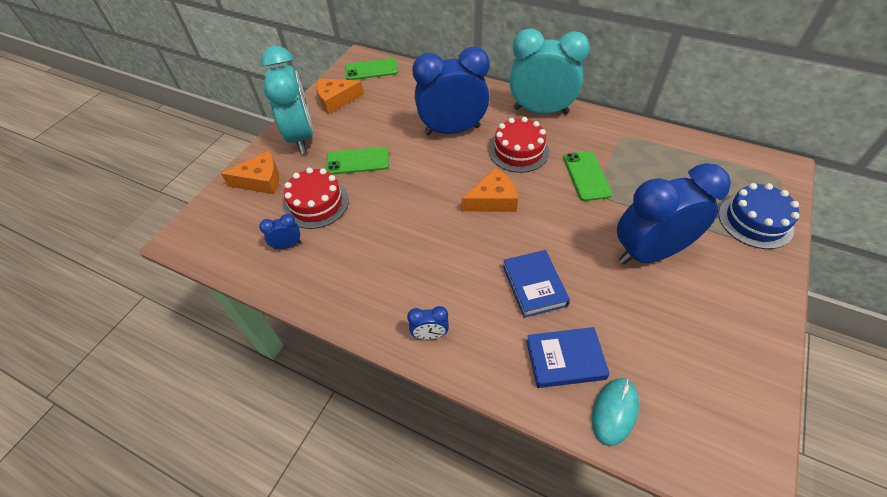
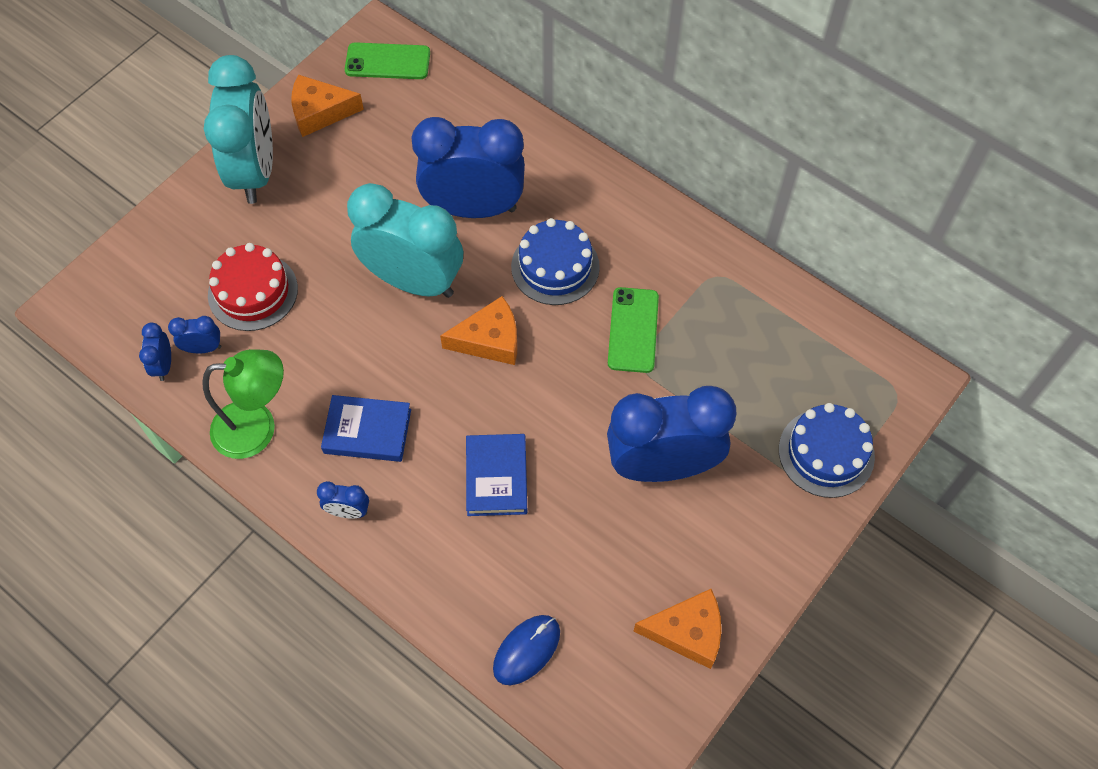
camera: 10 degrees right, 10 degrees up
(260, 262) = (164, 365): none -> blue clock
(261, 180) = (185, 236): orange cheese -> orange cheese (687, 632)
(342, 290) = (257, 428): none -> green lamp
(357, 161) = (324, 233): green phone -> none
(518, 151) = (555, 267): red cake -> blue cake
(540, 111) = (615, 201): turquoise clock -> turquoise clock (413, 281)
(565, 360) = (496, 579): blue book -> blue book (367, 431)
(614, 411) = (526, 650): turquoise mouse -> blue mouse

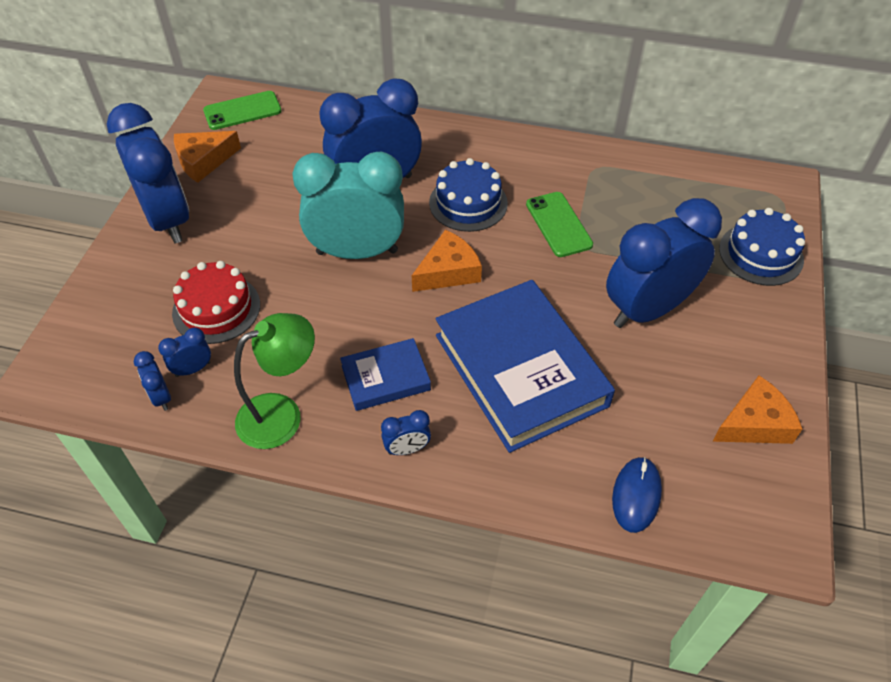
camera: 25 degrees left, 10 degrees down
(254, 171) = (168, 220): turquoise clock -> blue clock
(496, 477) = (520, 370): blue book -> blue book, size x2.02

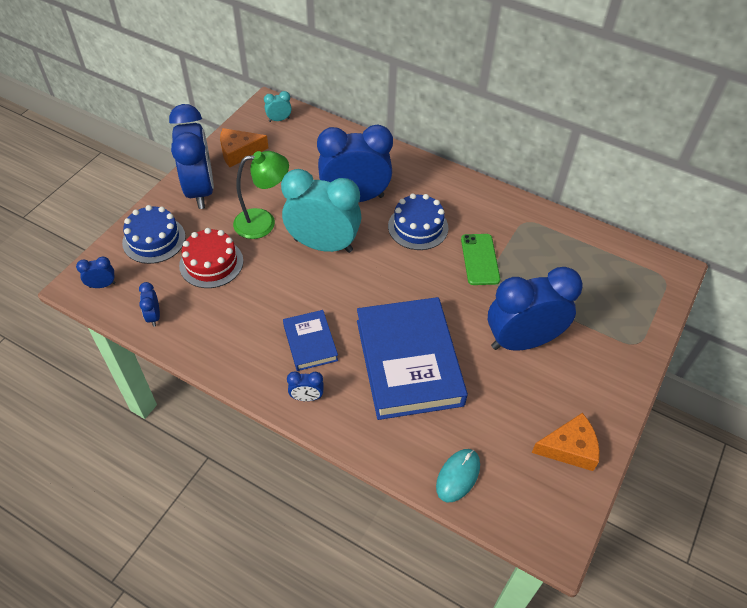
camera: 15 degrees right, 0 degrees up
(193, 369) = (181, 302): blue clock -> blue clock (102, 285)
(242, 111) = (279, 120): green phone -> turquoise clock
(282, 414) = (230, 350): green lamp -> green lamp (263, 222)
(385, 378) = (310, 343): blue book -> blue book turned 75 degrees clockwise
(448, 271) = (384, 275): orange cheese -> none
(636, 495) = (458, 476): blue mouse -> turquoise mouse
(761, 254) = (630, 320): blue cake -> blue cake (154, 239)

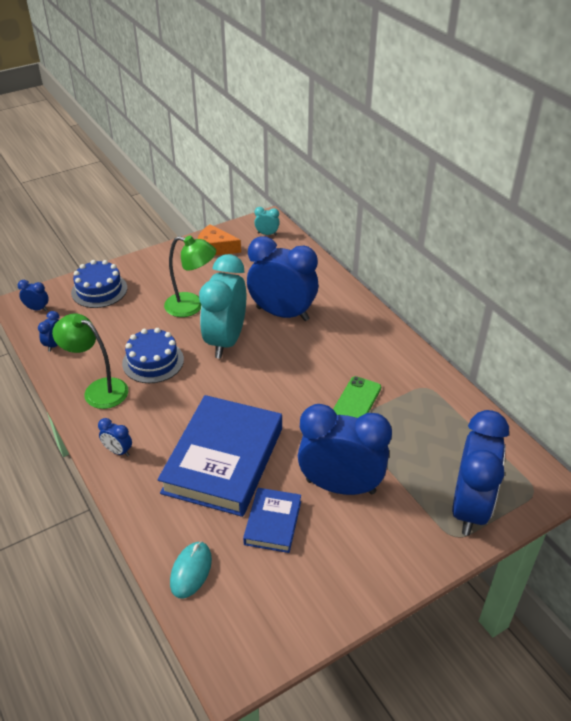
camera: 30 degrees right, 10 degrees down
(200, 190) = (162, 266): blue clock -> blue clock (469, 508)
(211, 263) = (127, 322): red cake -> none
(238, 345) = (98, 390): none -> green lamp
(310, 343) = (154, 411): blue book -> blue book (272, 523)
(323, 245) = (226, 341): turquoise clock -> turquoise clock turned 120 degrees counterclockwise
(418, 227) = (319, 356): blue cake -> blue cake (153, 361)
(458, 476) = (191, 571): turquoise mouse -> turquoise mouse turned 45 degrees counterclockwise
(569, 448) = (312, 597): orange cheese -> none

